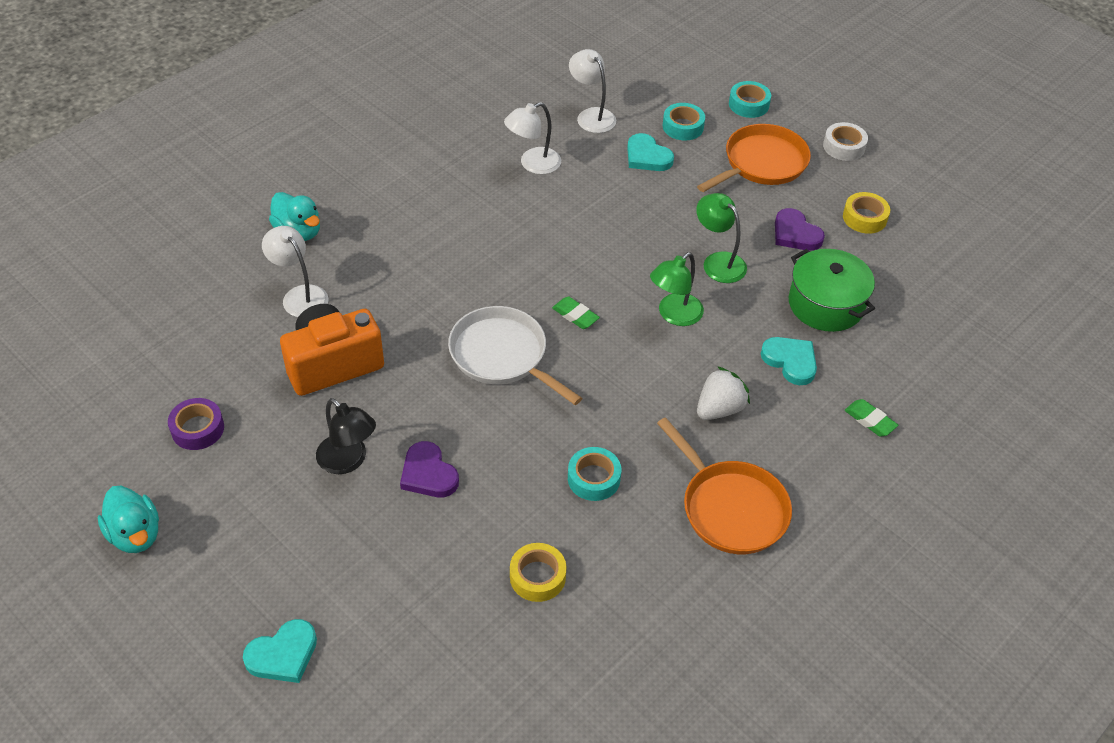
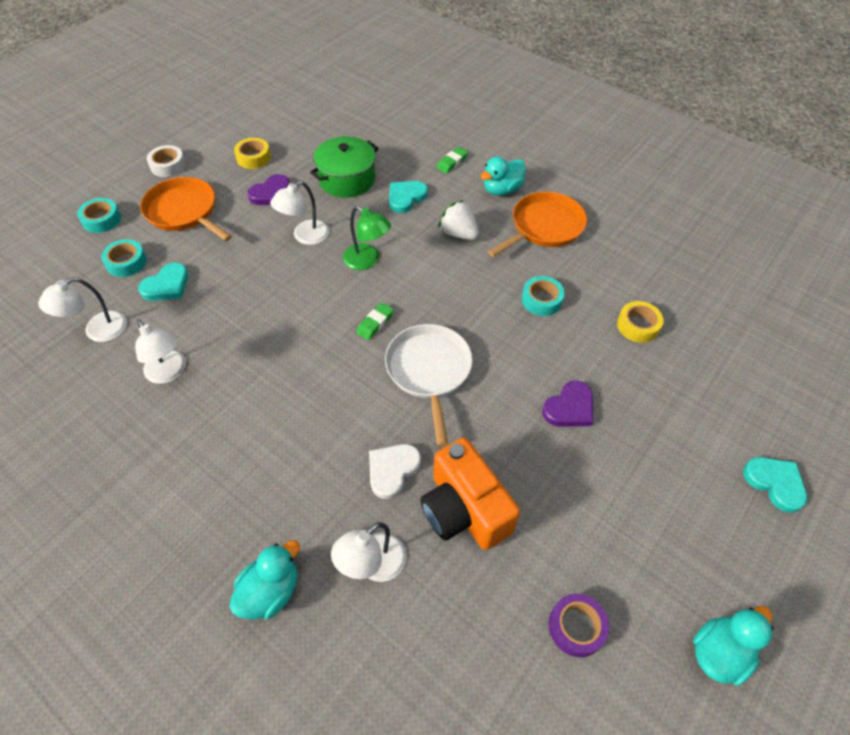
camera: 95 degrees left, 5 degrees up
(348, 461) = (574, 472): black lamp -> none
(389, 315) = (392, 470): none -> white heart
(502, 355) = (429, 371): white pan -> white pan turned 135 degrees clockwise
(718, 262) = (305, 236): green lamp -> white lamp
(810, 471) = (502, 190): none -> turquoise duck

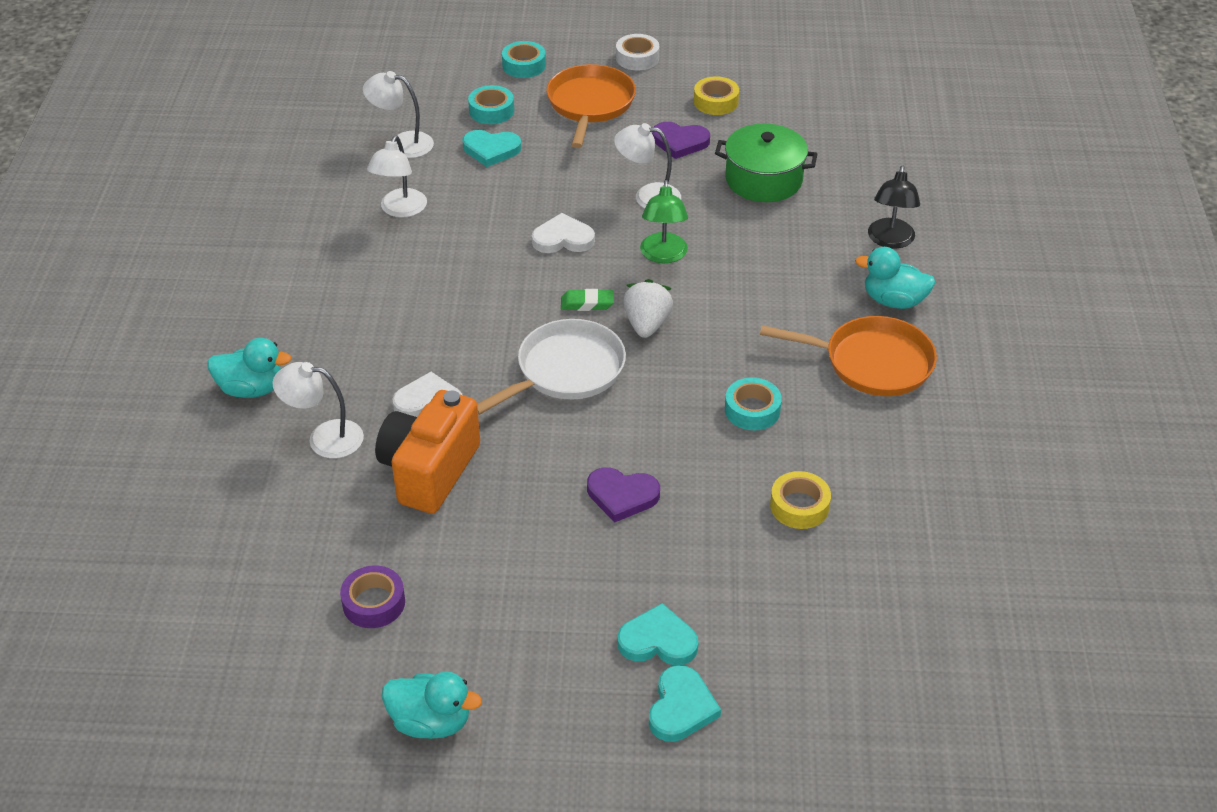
camera: 55 degrees right, 10 degrees down
(300, 299) = (563, 238): none -> white heart
(406, 198) = (788, 235): turquoise heart -> turquoise heart (658, 641)
(452, 162) = (890, 240): green eraser -> black lamp
(458, 233) = (780, 300): white strawberry -> white strawberry (646, 324)

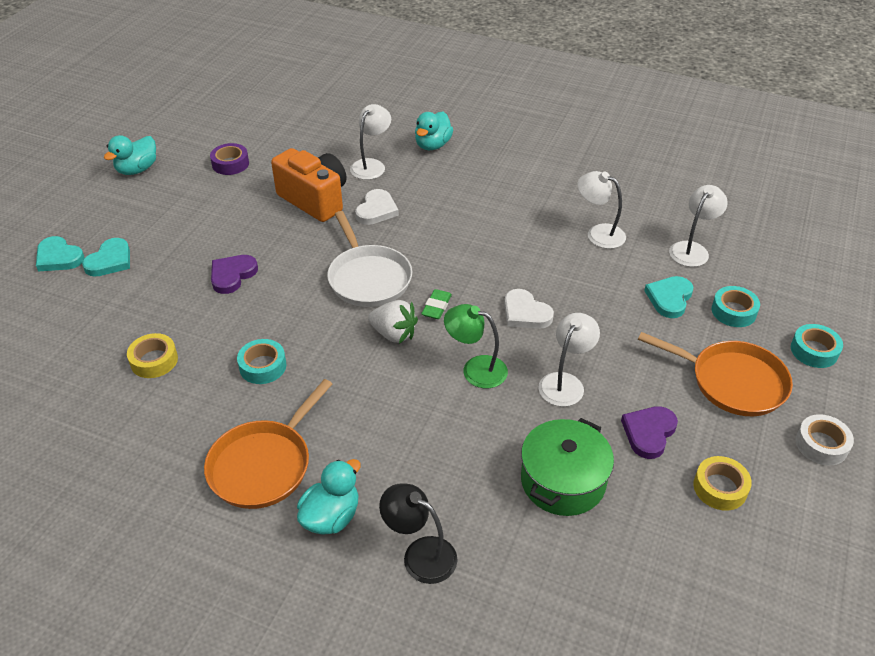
camera: 110 degrees right, 0 degrees up
(563, 238) = (525, 313): white heart -> white heart turned 120 degrees clockwise

